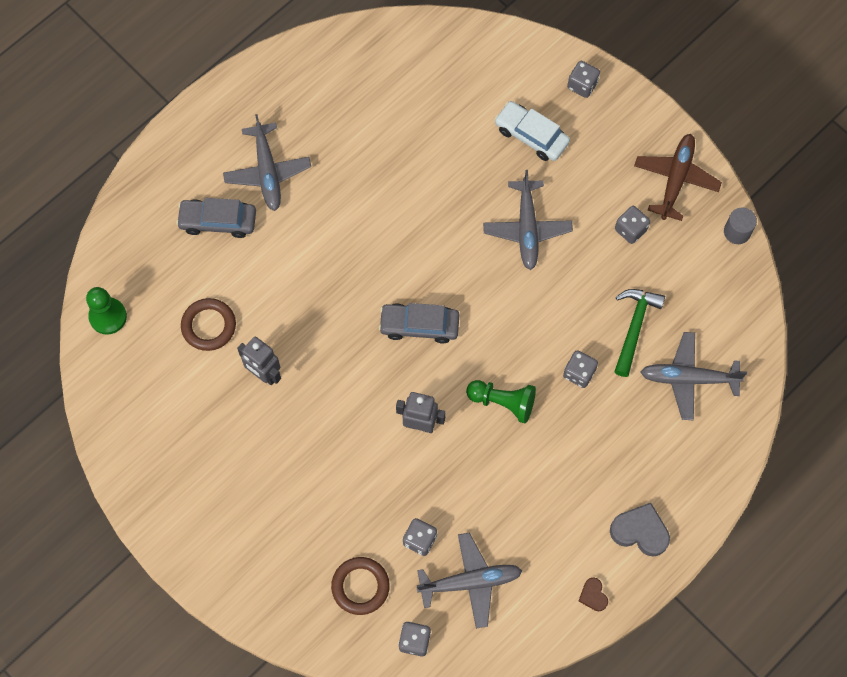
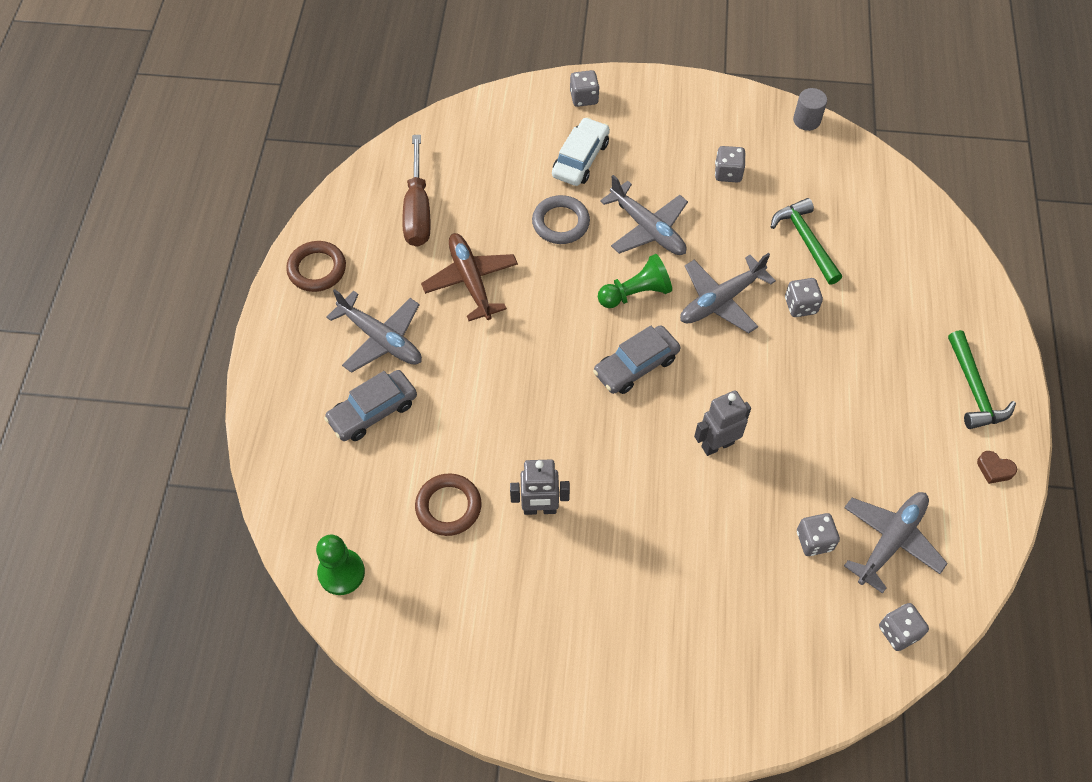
camera: 40 degrees left, 10 degrees down
(360, 586) = (806, 624): brown ring -> brown ring (317, 269)
(377, 90) = (418, 210): none -> brown screwdriver
(468, 176) = (560, 223): none -> grey ring
(503, 402) = (765, 373): green pawn -> green pawn (635, 293)
(531, 135) = (580, 159): white car -> white car turned 120 degrees clockwise
(640, 531) = (974, 389): grey heart -> green hammer
(675, 179) = (723, 115): brown plane -> brown plane (471, 281)
(689, 378) = (885, 247): grey plane -> grey plane (721, 300)

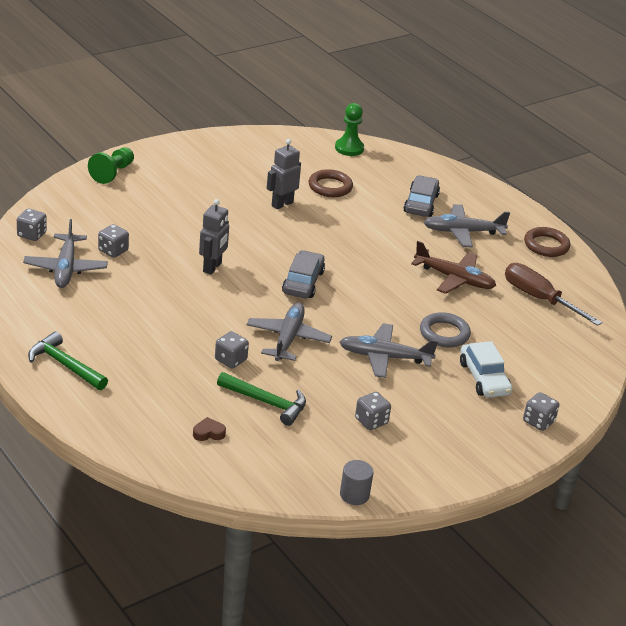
camera: 135 degrees right, 25 degrees down
(635, 293) = (347, 317): green pawn -> green pawn (112, 173)
(994, 469) = (21, 328): brown heart -> brown heart (208, 433)

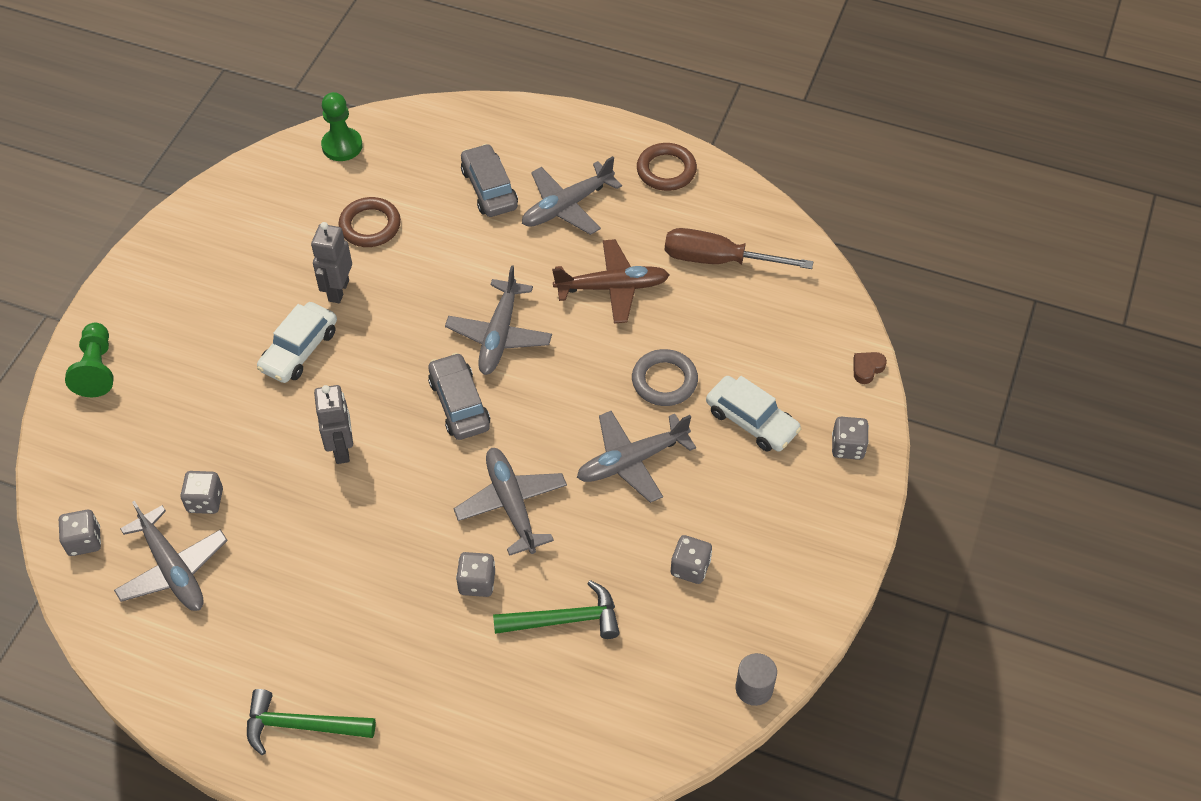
camera: 30 degrees left, 20 degrees up
(208, 433) = (541, 711): brown heart -> brown heart (867, 369)
(232, 217) = (299, 350): none -> white car
(359, 266) = (499, 335): none -> grey plane

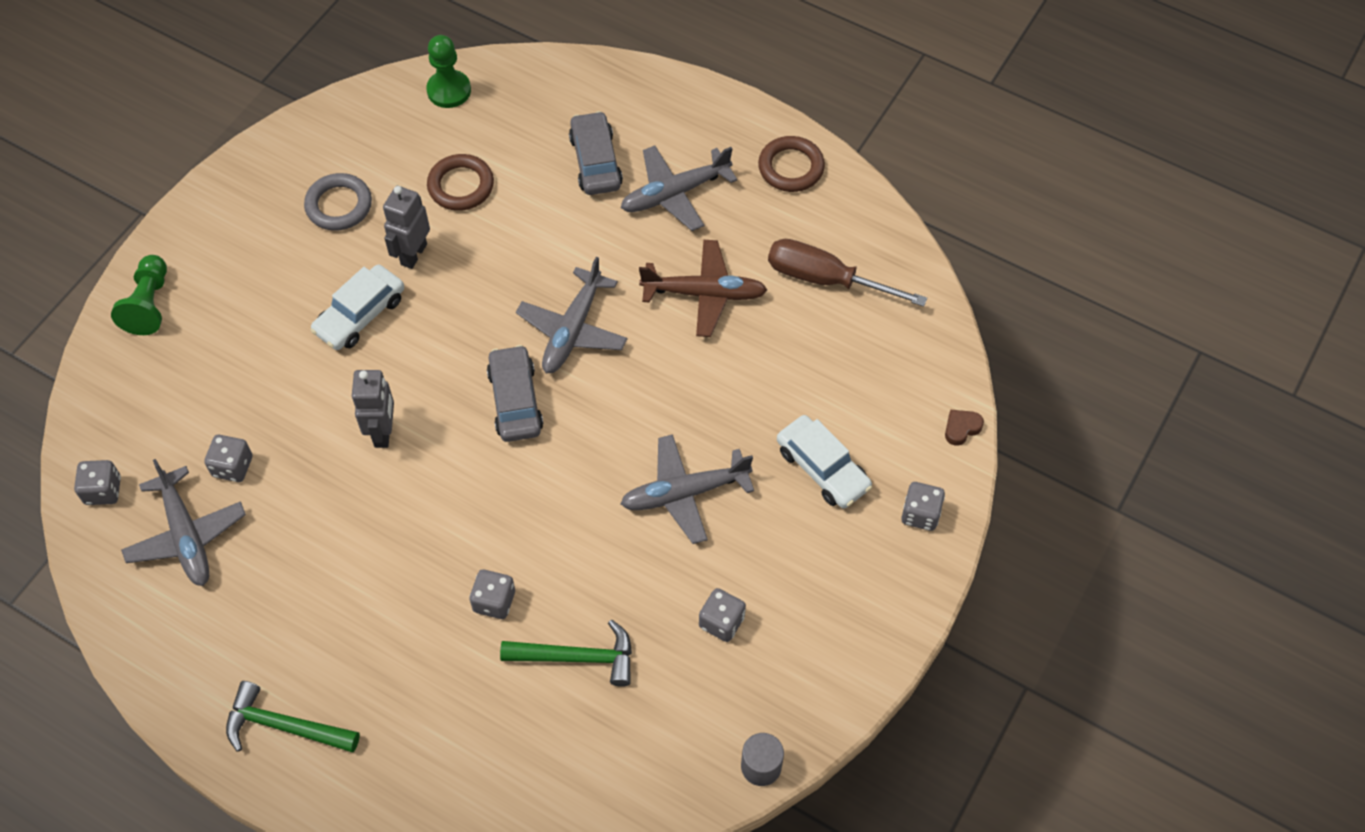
camera: 10 degrees right, 5 degrees up
(512, 505) = (547, 522): grey plane -> none
(664, 381) = (738, 408): grey ring -> grey ring (339, 205)

